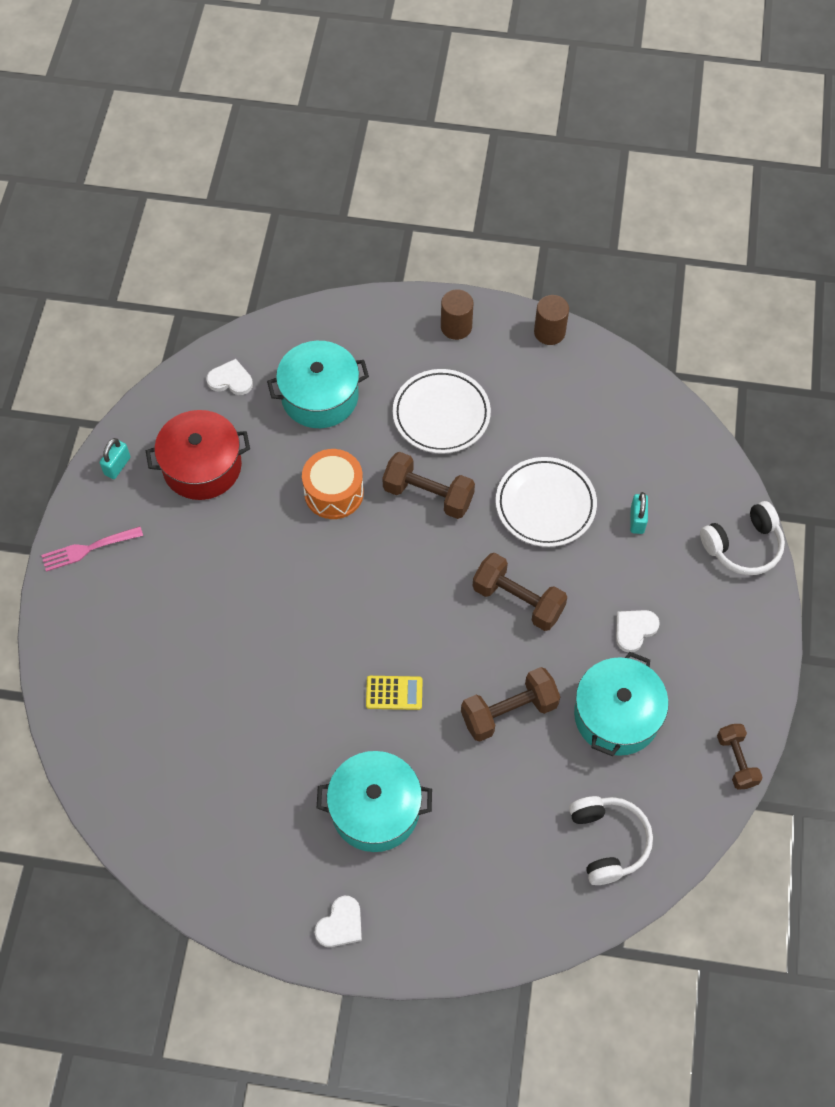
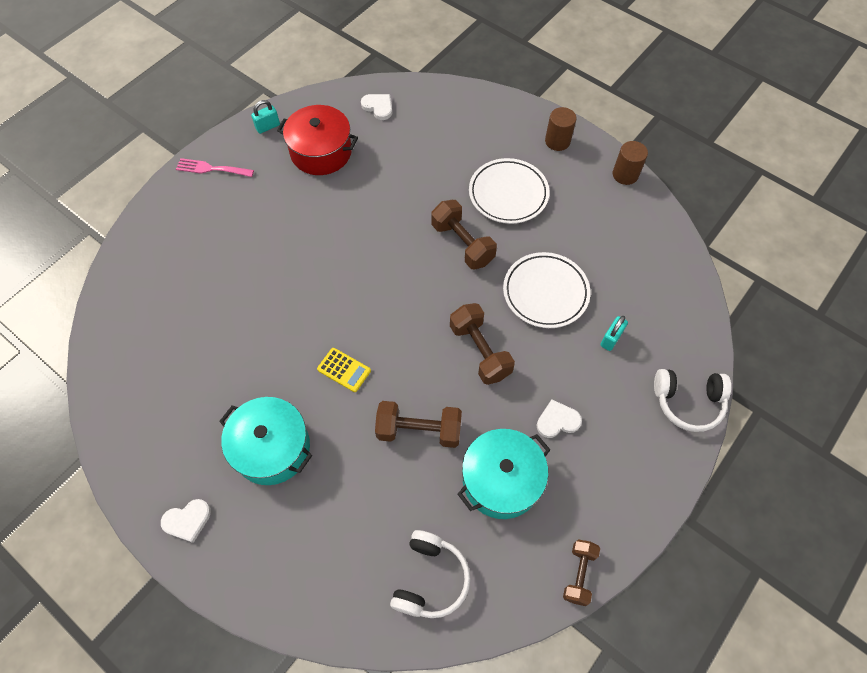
camera: 30 degrees right, 0 degrees up
(320, 396) = (430, 144): turquoise pot -> none
(334, 492) = (397, 210): orange drum -> none

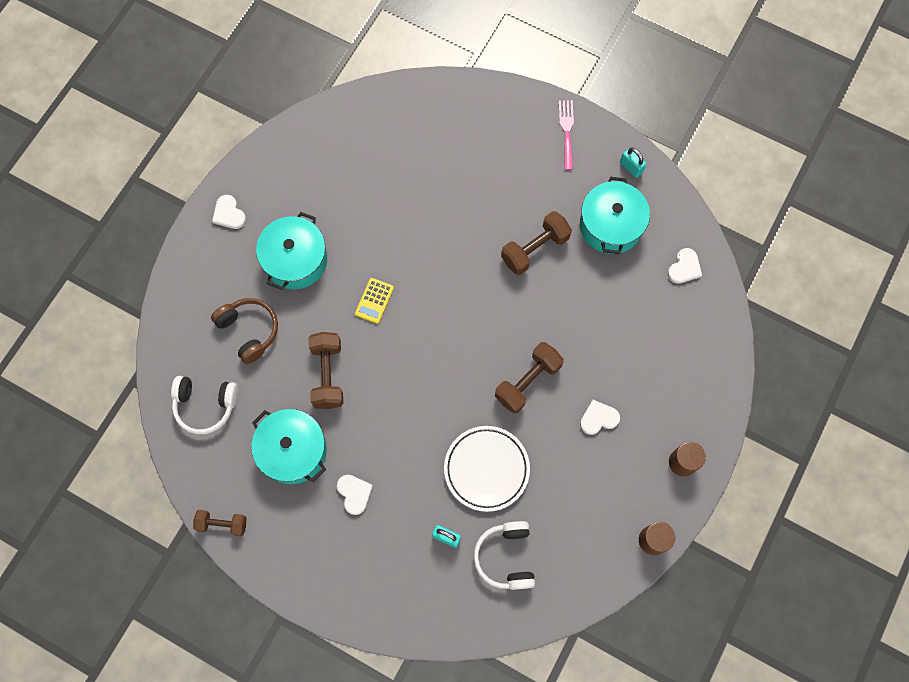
camera: 80 degrees right, 10 degrees up
(321, 152) = (610, 225): red pot -> turquoise pot
(347, 513) = (249, 331): none -> brown headphones
(480, 351) = (412, 415): brown dumbbell -> brown dumbbell (535, 249)
(508, 194) = (598, 418): white plate -> white heart
(688, 402) = (391, 615): white headphones -> white headphones (506, 557)

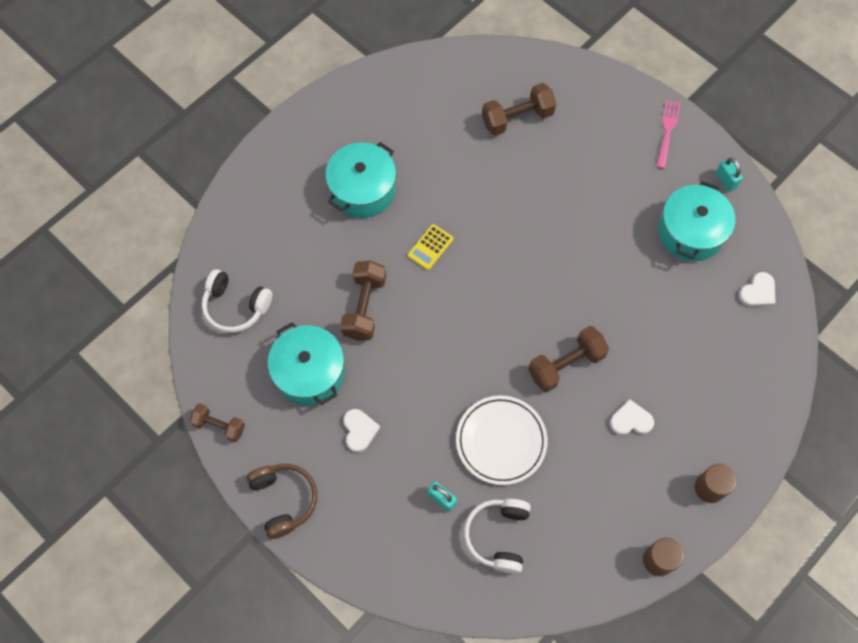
camera: 15 degrees right, 5 degrees down
(229, 214) = (310, 131): white heart -> none
(249, 331) = (298, 246): brown headphones -> brown headphones (284, 500)
(535, 249) = (606, 236): brown dumbbell -> brown dumbbell (517, 118)

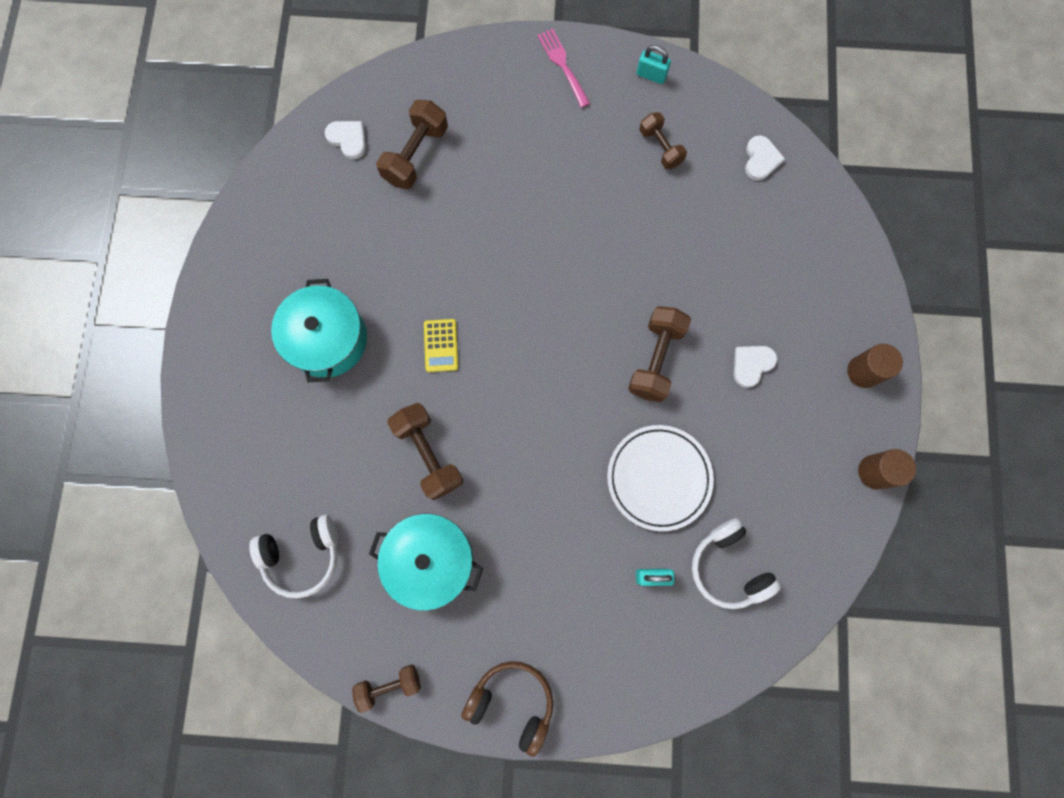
camera: 40 degrees left, 10 degrees up
(359, 430) = (525, 576): white heart -> white heart (348, 139)
(690, 232) = (660, 147): turquoise pot -> brown dumbbell

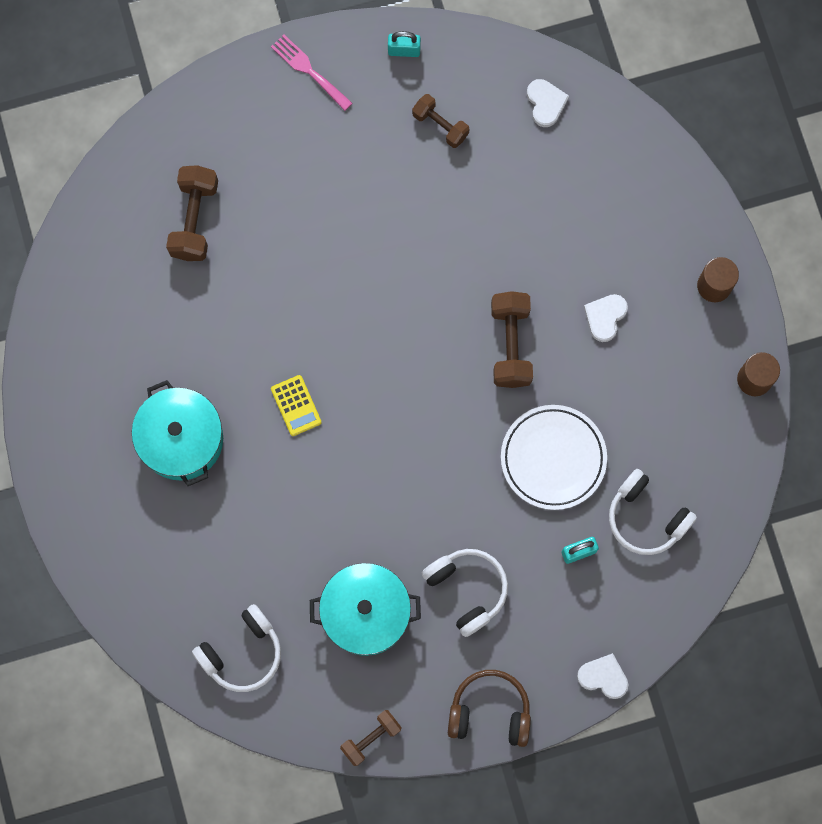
camera: 20 degrees left, 0 degrees up
(348, 139) = (118, 227): white heart -> white heart (603, 677)
(428, 454) = (325, 515): brown dumbbell -> none
(534, 573) = (467, 589): none -> white headphones

